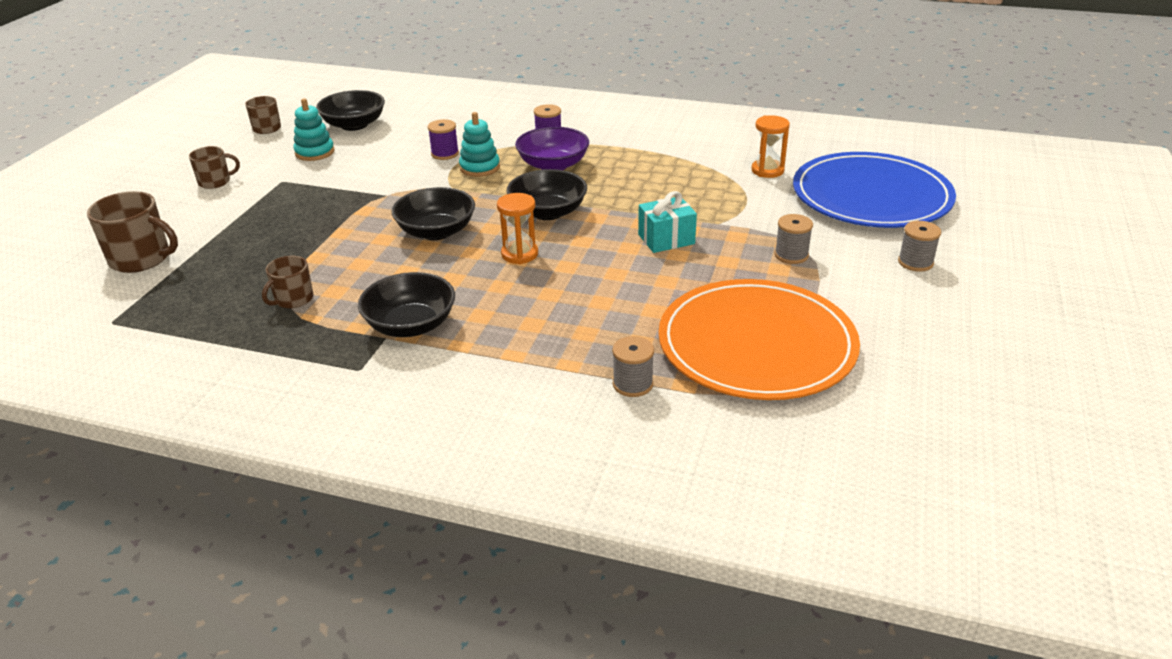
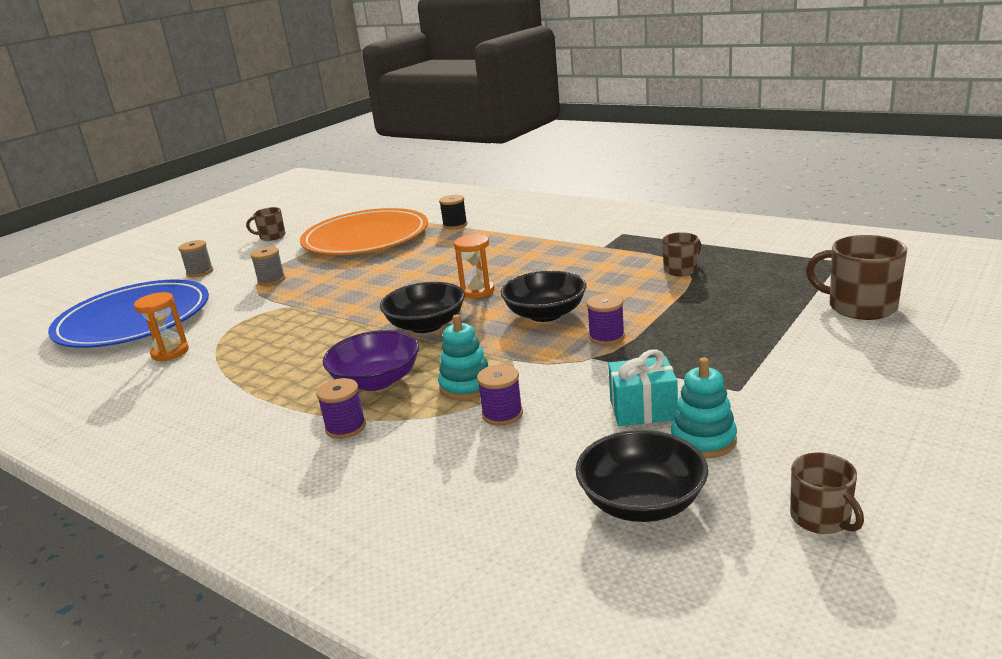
camera: 160 degrees left, 10 degrees down
(215, 182) = (843, 398): brown mug -> brown mug (271, 236)
(376, 213) = (606, 337): none -> purple spool
(411, 325) = (583, 252): black bowl -> none
(632, 384) = (455, 225): grey spool -> black spool
(666, 239) = (347, 296): turquoise gift -> turquoise gift (643, 410)

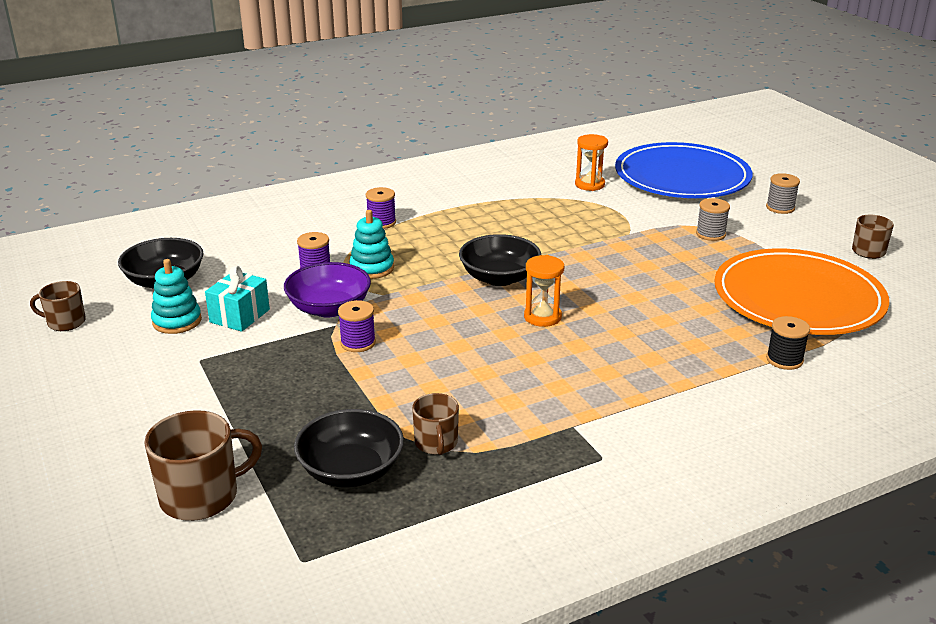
camera: 115 degrees right, 5 degrees up
(376, 381) = (430, 242): purple bowl -> purple bowl (329, 308)
(545, 314) = (443, 332): black bowl -> black bowl (351, 470)

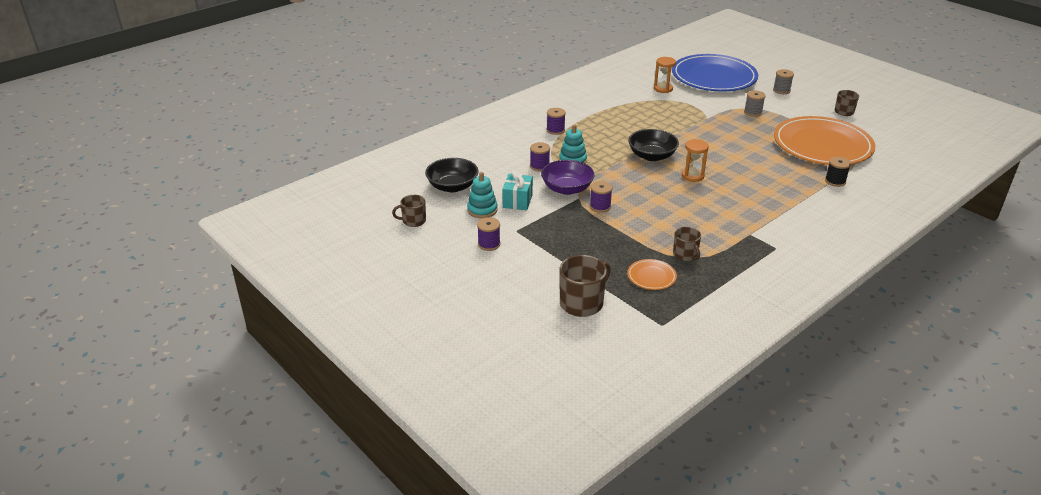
camera: 15 degrees left, 5 degrees up
(141, 374) = (489, 244): none -> purple spool
(351, 470) = (651, 276): black bowl -> orange plate

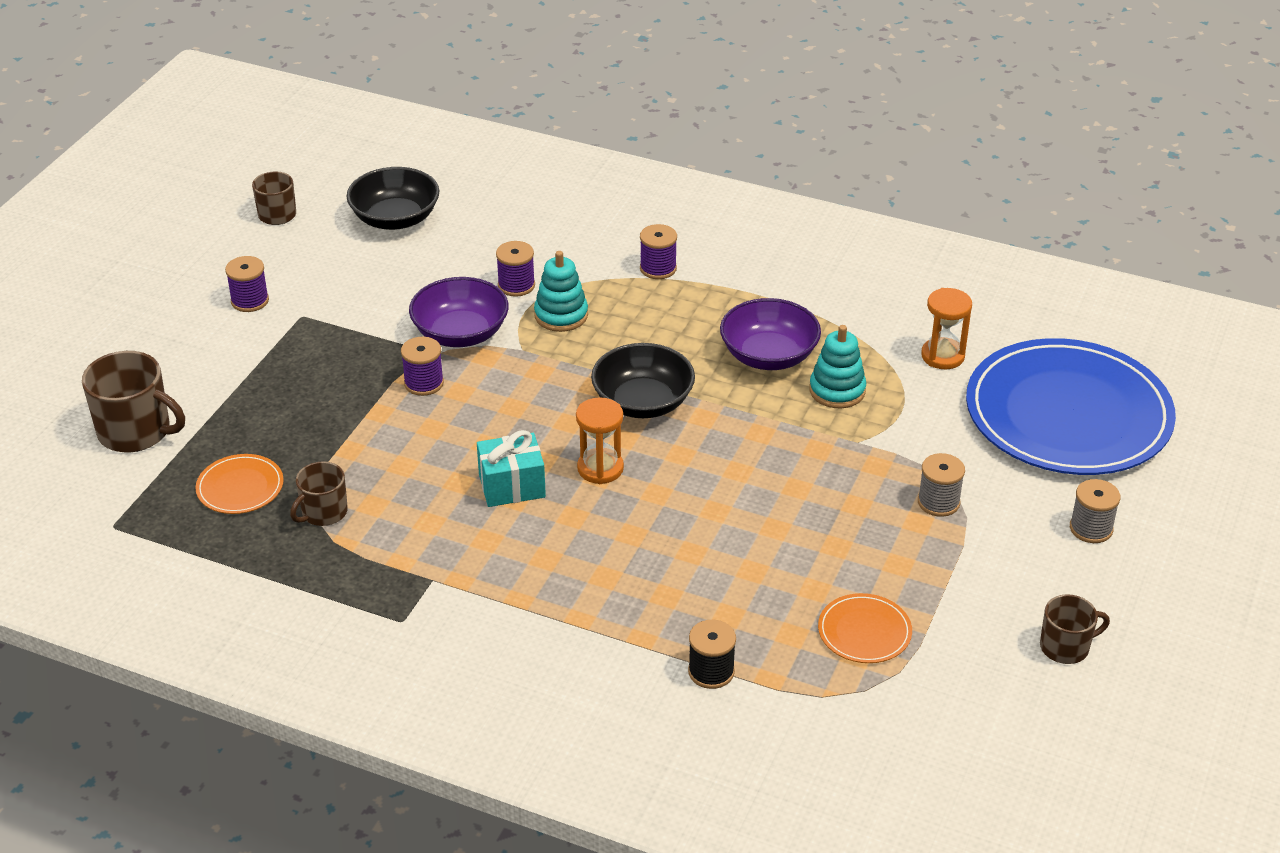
camera: 65 degrees right, 5 degrees up
(482, 210) = (343, 267): turquoise stacking toy -> turquoise stacking toy (837, 390)
(517, 201) = (390, 293): turquoise gift -> turquoise gift (512, 486)
(638, 121) = (768, 355): none -> purple bowl
(822, 145) = (864, 631): orange plate -> orange plate, size x0.41

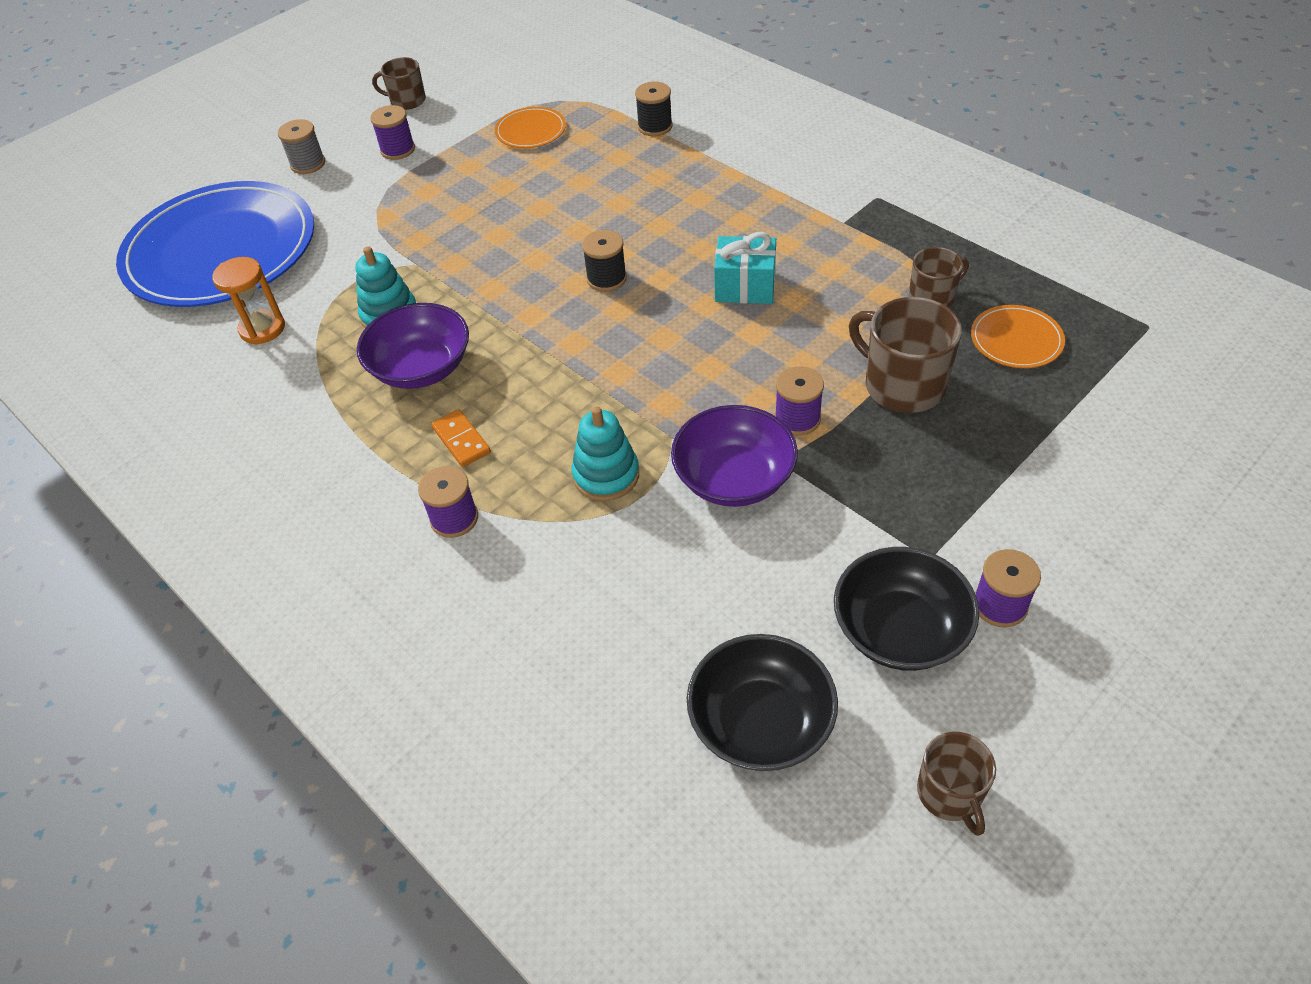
camera: 155 degrees left, 10 degrees up
(136, 431) = (1140, 430): brown mug -> brown mug (902, 385)
(516, 285) = (638, 537): purple spool -> purple spool (398, 150)
(600, 468) = (656, 286): orange hourglass -> none
(643, 402) = (579, 344): black bowl -> black bowl (900, 630)
(654, 466) = (606, 278): none -> black spool
(691, 314) = (461, 440): none -> orange domino
(938, 502) = (397, 203): grey spool -> none

